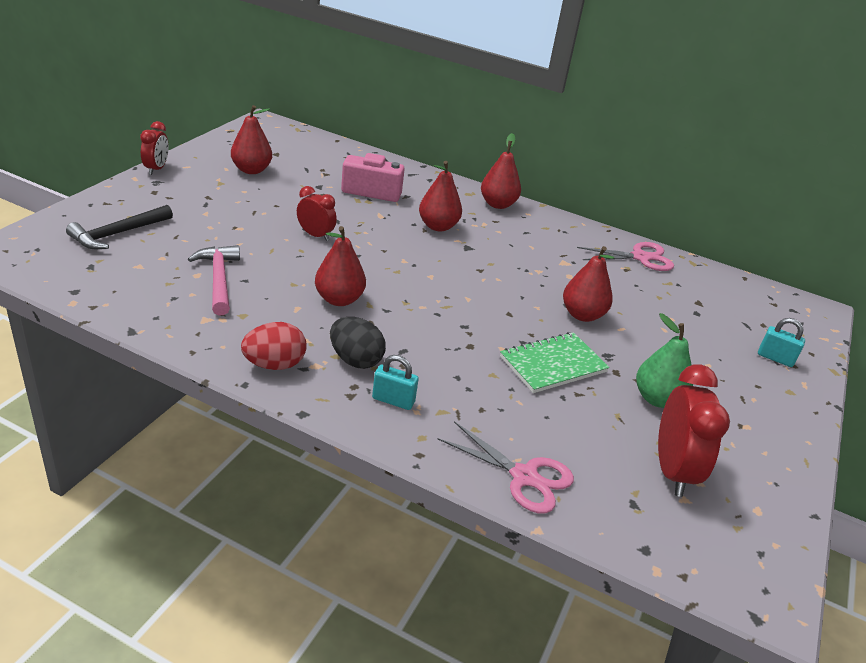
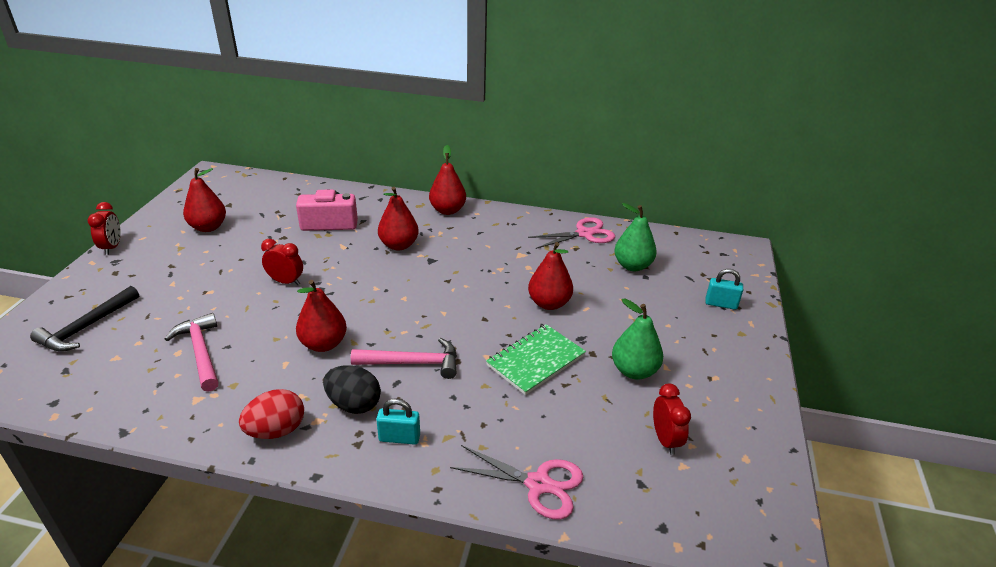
camera: 10 degrees left, 0 degrees up
(424, 337) = (412, 363): none -> pink hammer
(672, 471) = (665, 440): red clock -> red clock, size x0.60
(685, 299) = (632, 266): none -> green pear

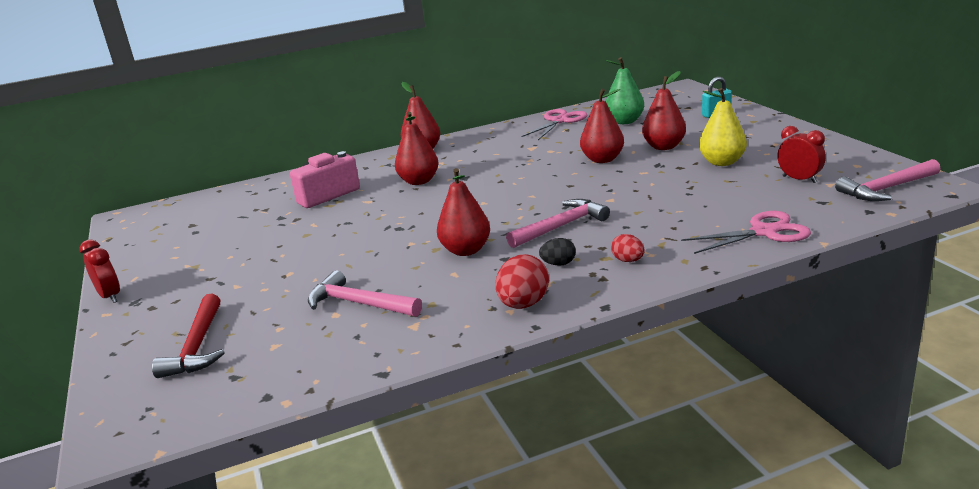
camera: 30 degrees left, 10 degrees down
(87, 327) = (198, 346): black hammer -> red hammer
(208, 227) = (200, 244): red pear -> red pear (664, 147)
(286, 282) = (356, 238): red clock -> none
(354, 404) = (558, 264): black egg -> black egg, size x0.59
(399, 438) = (628, 260): turquoise padlock -> red egg
(536, 360) = (648, 186): green notebook -> none
(634, 371) = (722, 162): green pear -> yellow pear
(724, 511) = (887, 189): none -> pink hammer

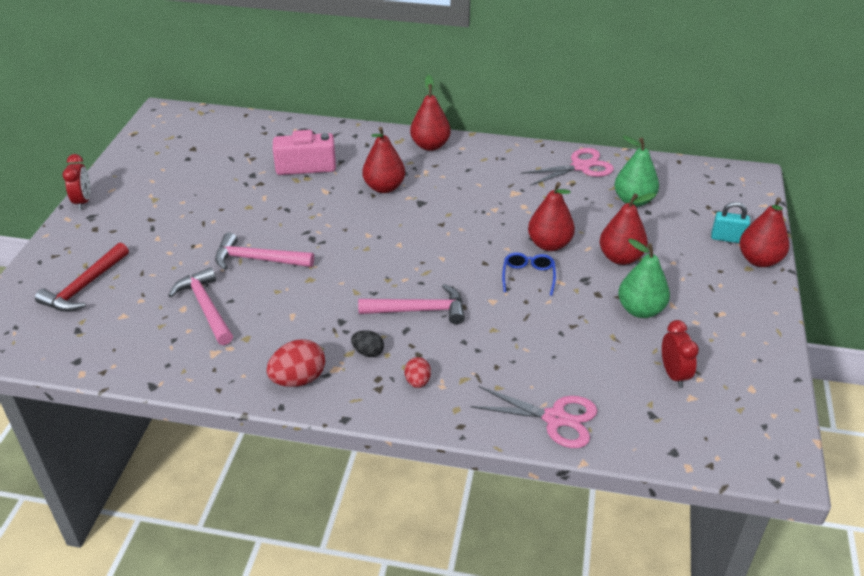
camera: 30 degrees right, 15 degrees up
(466, 250) = (326, 295): red pear -> red pear (759, 260)
(615, 179) = (528, 277): none -> blue glasses
(722, 162) = (640, 310): yellow pear -> green pear
(887, 189) = (731, 436): pink hammer -> pink hammer (258, 259)

